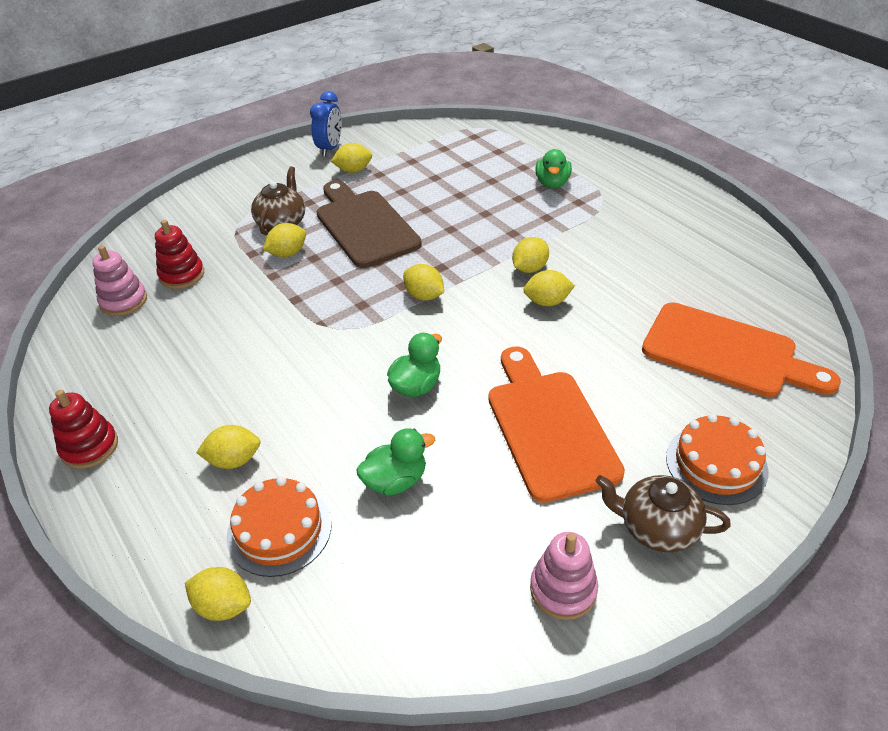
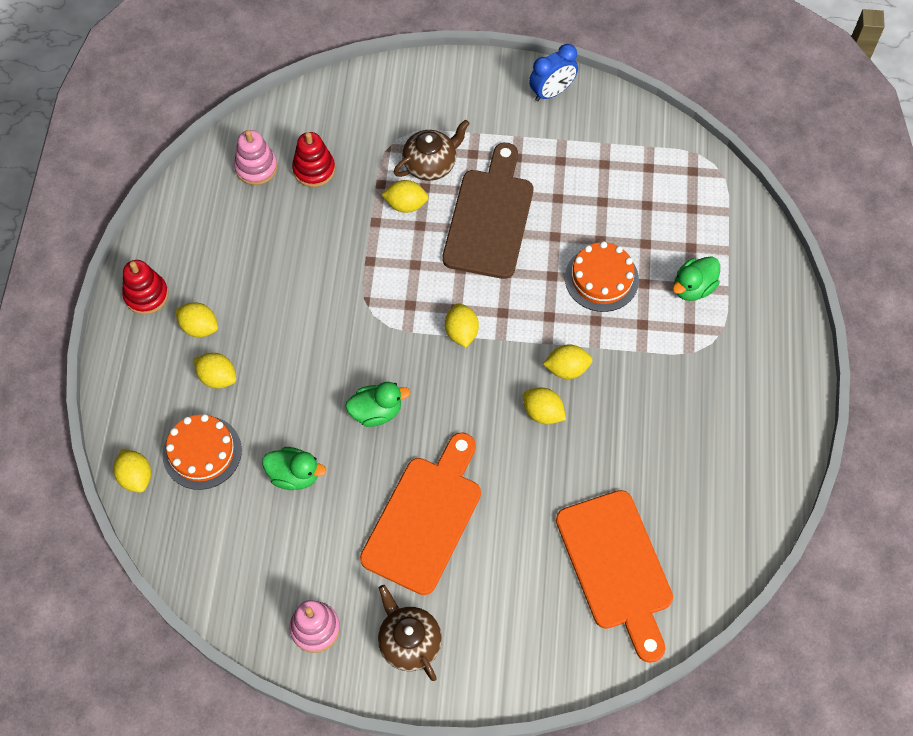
camera: 40 degrees right, 20 degrees up
(353, 170) = (544, 139): yellow lemon -> yellow lemon (199, 327)
(716, 464) = (497, 637): orange cake -> orange cake (601, 278)

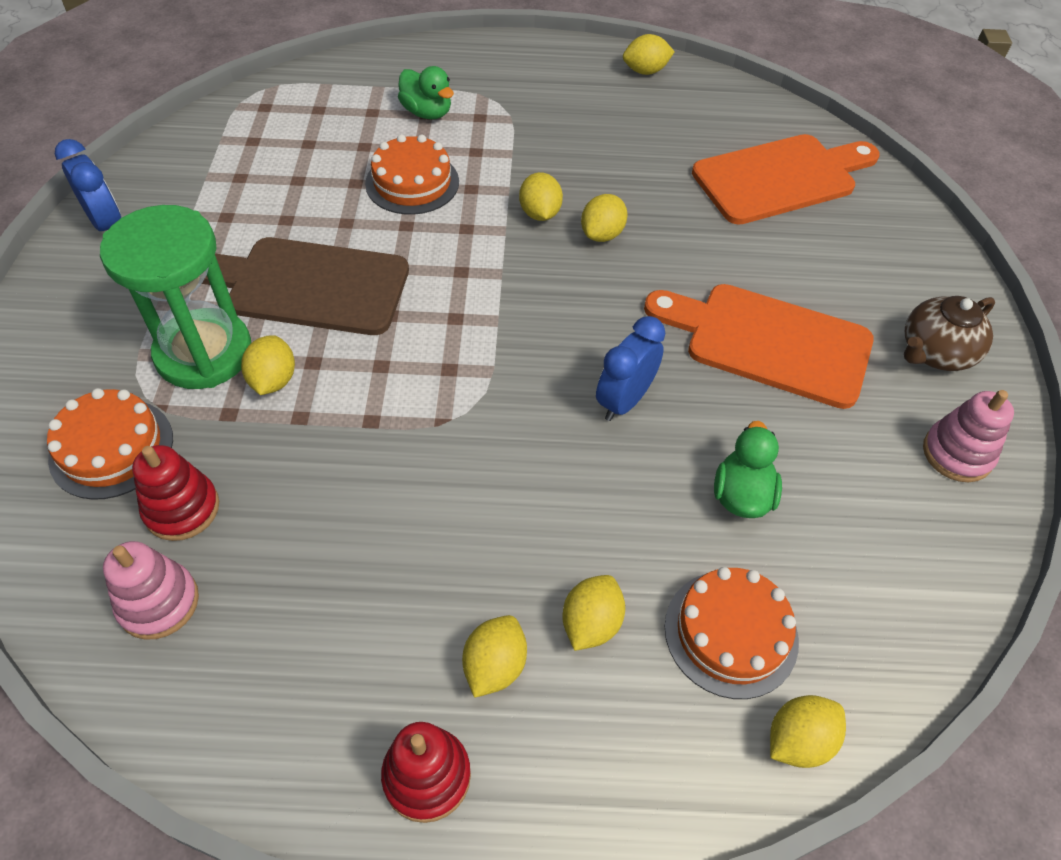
camera: 95 degrees left, 10 degrees down
(359, 129) = (111, 448): none -> orange cake
(376, 412) = (624, 401): green duck -> blue clock
(430, 164) = (204, 353): brown teapot -> green hourglass
(461, 332) = (492, 312): yellow lemon -> yellow lemon (645, 71)

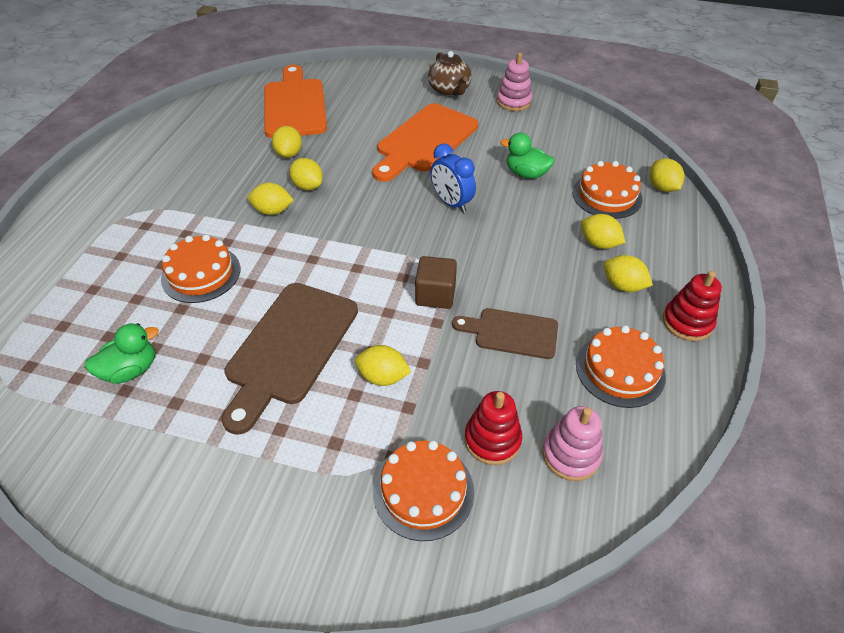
camera: 75 degrees left, 5 degrees down
(107, 224) = (132, 505): blue clock -> none
(204, 353) = (338, 423): green hourglass -> none
(309, 664) = (620, 370): none -> orange cake
(364, 511) = (511, 333): none -> brown cutting board
(422, 411) = (435, 295): none -> brown cube
(427, 112) = (118, 255): green duck -> green duck (131, 370)
(645, 71) = (151, 135): yellow lemon -> yellow lemon (289, 154)

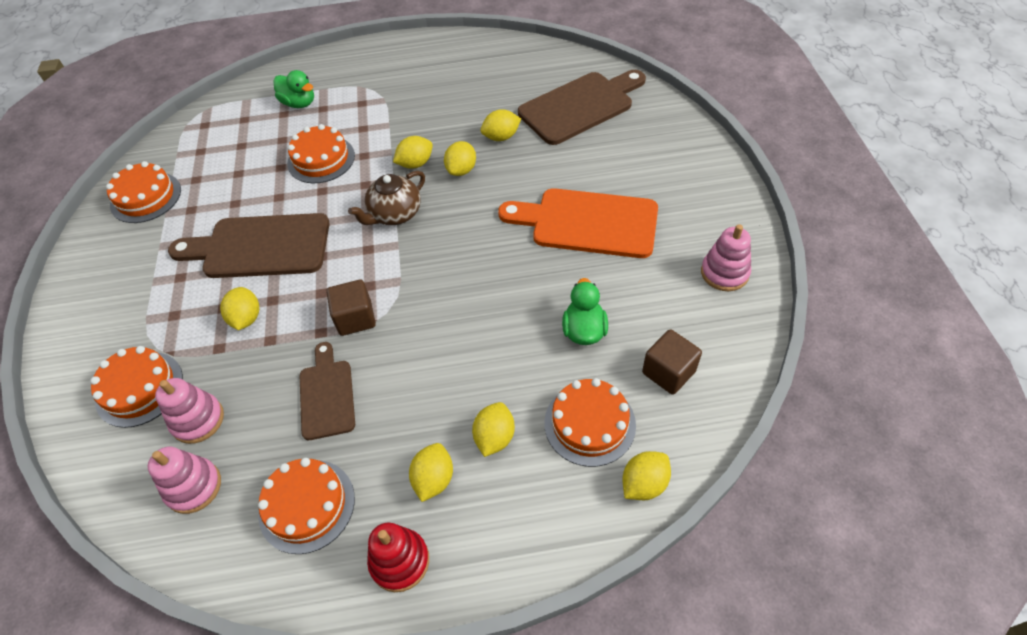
camera: 70 degrees right, 5 degrees up
(108, 449) = (146, 197): none -> orange cake
(131, 370) = (214, 173): green duck -> green duck (299, 103)
(273, 211) = (415, 164): yellow lemon -> yellow lemon turned 75 degrees clockwise
(294, 105) = (580, 106): orange cutting board -> brown cutting board
(449, 90) = (701, 207): brown teapot -> brown teapot (395, 214)
(451, 203) = (494, 283): blue clock -> none
(492, 439) = (198, 420): red stacking toy -> pink stacking toy
(581, 150) = (668, 372): none -> brown cube

